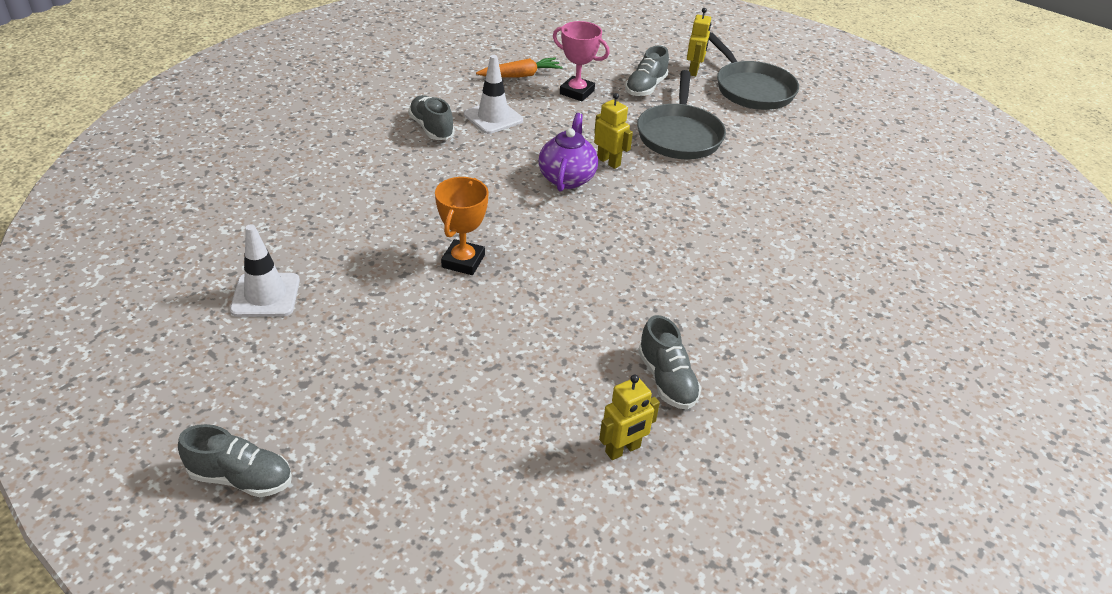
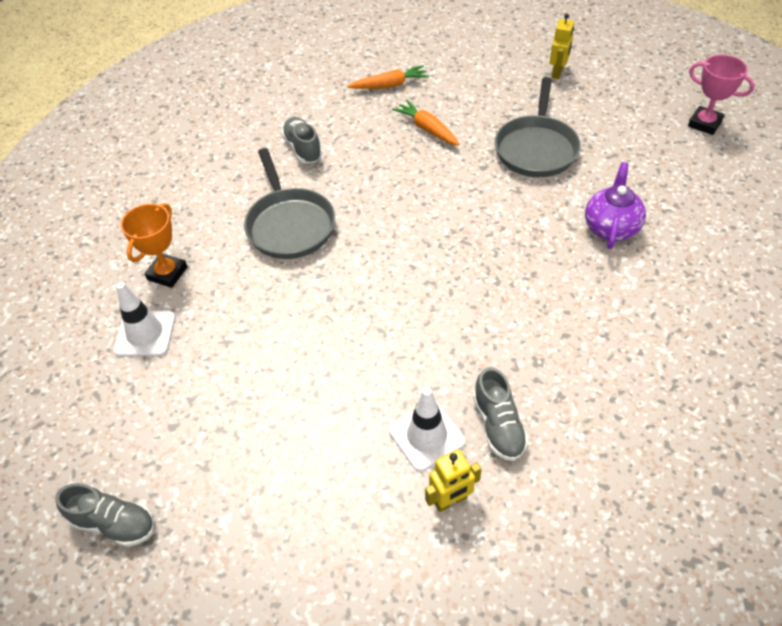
camera: 10 degrees right, 10 degrees up
(463, 261) = (321, 296): orange trophy -> orange trophy (167, 273)
(493, 117) = (360, 134): white traffic cone -> white traffic cone (426, 436)
(564, 115) = (427, 129): none -> orange carrot
(567, 178) = (424, 201): purple teapot -> purple teapot (611, 227)
(577, 92) = (441, 102): pink trophy -> pink trophy (704, 124)
(609, 162) = (465, 181): yellow robot -> none
(645, 87) = (508, 94): grey shoe -> none
(751, 89) = (613, 91): grey pan -> grey pan (289, 224)

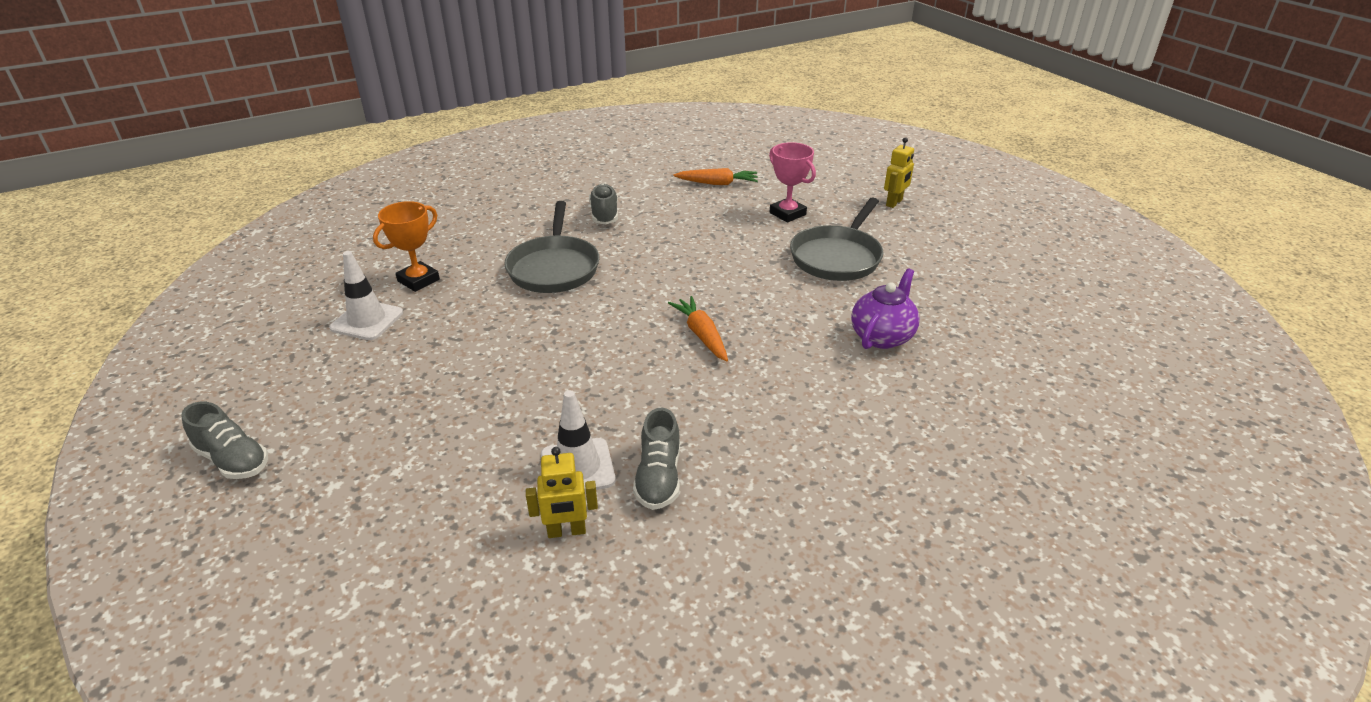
camera: 15 degrees right, 15 degrees down
(427, 129) = (734, 222): orange carrot -> orange carrot (701, 335)
(704, 124) = (1036, 271): pink trophy -> pink trophy (787, 214)

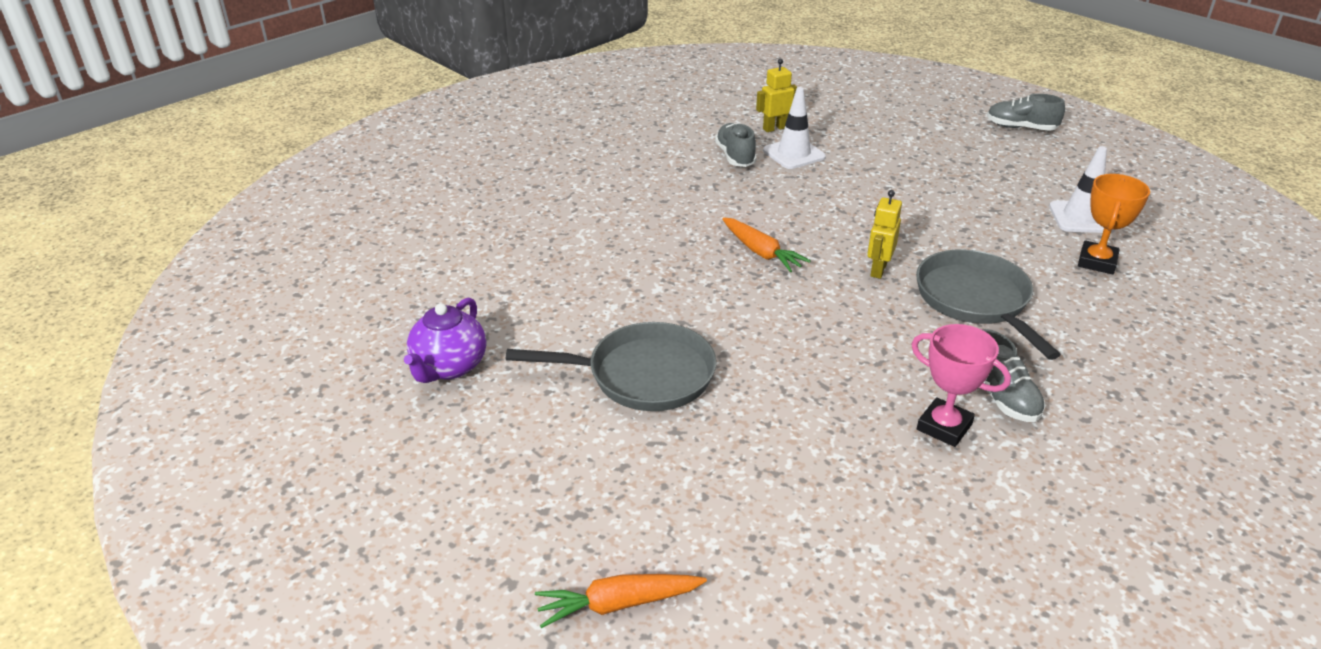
camera: 165 degrees right, 0 degrees up
(717, 183) = (884, 508): orange carrot -> orange carrot (618, 604)
(787, 214) = (735, 450): pink trophy -> pink trophy (944, 427)
(837, 257) = (642, 375): grey pan -> grey pan turned 75 degrees clockwise
(882, 336) = (581, 278): purple teapot -> purple teapot (449, 367)
(894, 203) = (563, 513): yellow robot -> yellow robot (878, 270)

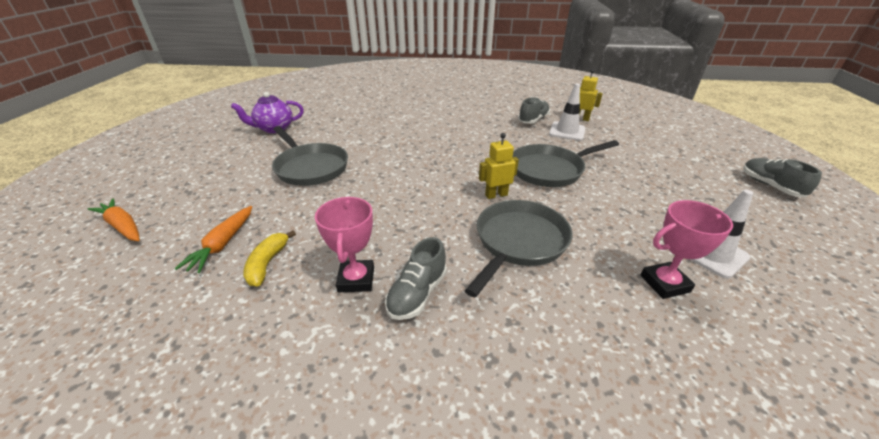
camera: 50 degrees right, 0 degrees up
(761, 252) = (457, 157): orange carrot -> orange carrot (223, 244)
(854, 483) = (267, 263): none -> yellow banana
(865, 212) = (550, 170): none -> grey pan
(1096, 262) = (664, 283): orange trophy -> pink trophy

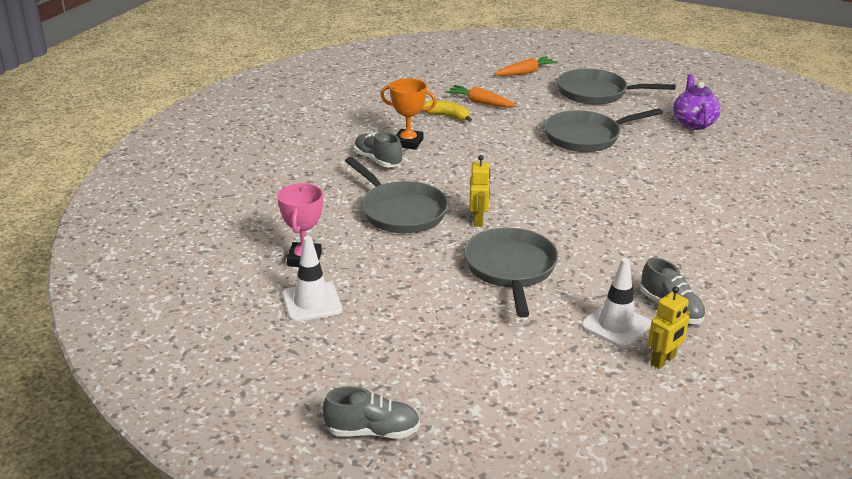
camera: 110 degrees right, 5 degrees down
(203, 173) = (596, 93): none -> grey pan
(356, 279) = (408, 142): pink trophy -> orange trophy

